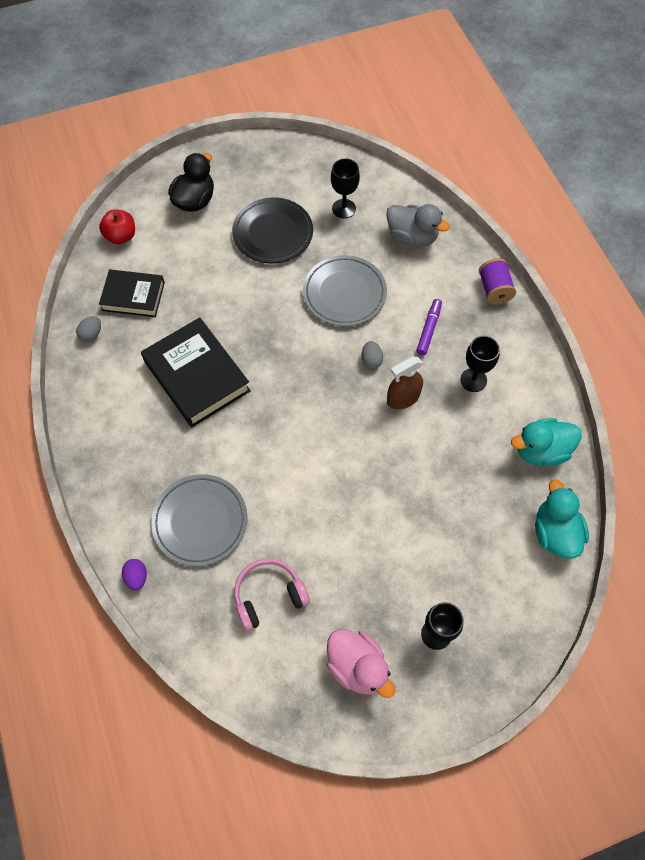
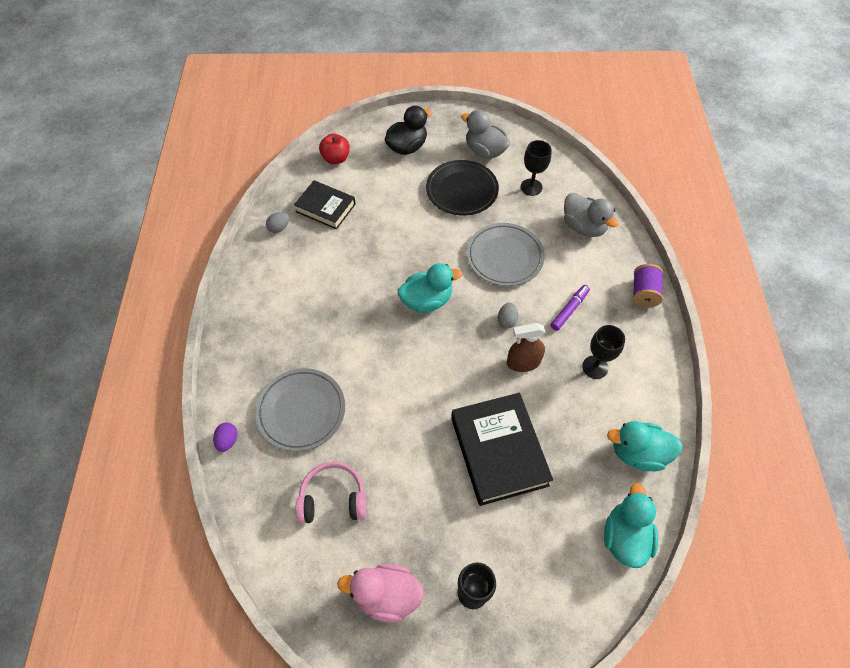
camera: 20 degrees right, 5 degrees down
(197, 376) = (350, 287): black book -> black book (499, 451)
(280, 181) = (485, 151): none -> grey duck
(283, 365) = (427, 301): none -> turquoise duck
(357, 666) = (386, 595): pink duck -> pink duck turned 120 degrees clockwise

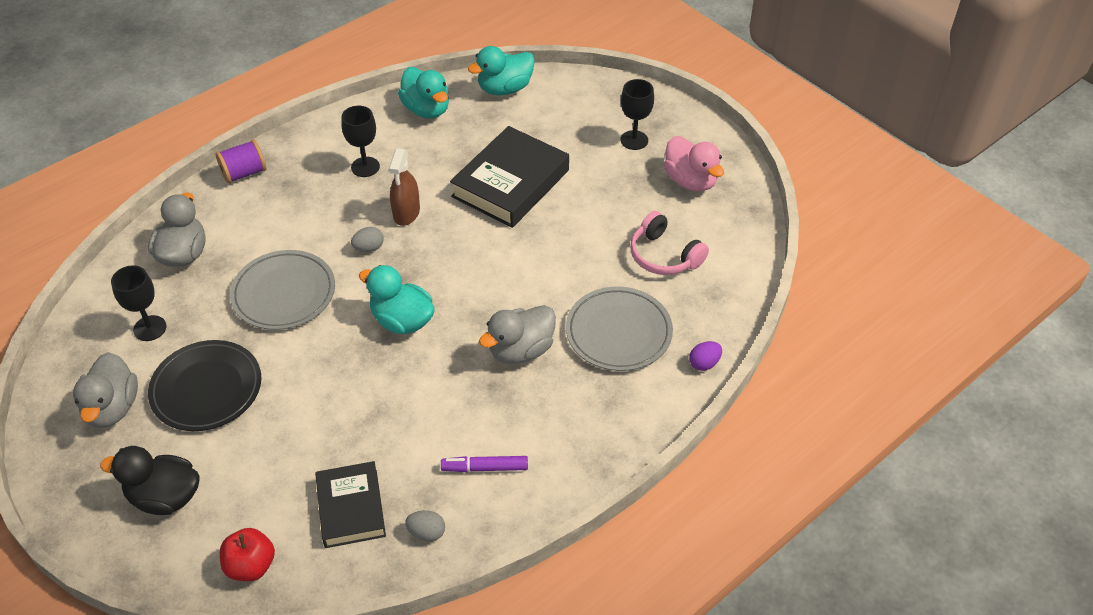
camera: 130 degrees left, 10 degrees down
(343, 346) = (521, 350): none -> grey duck
(523, 362) = (406, 213): brown spray bottle -> brown spray bottle turned 60 degrees clockwise
(569, 310) = (313, 212): purple marker -> purple marker (485, 468)

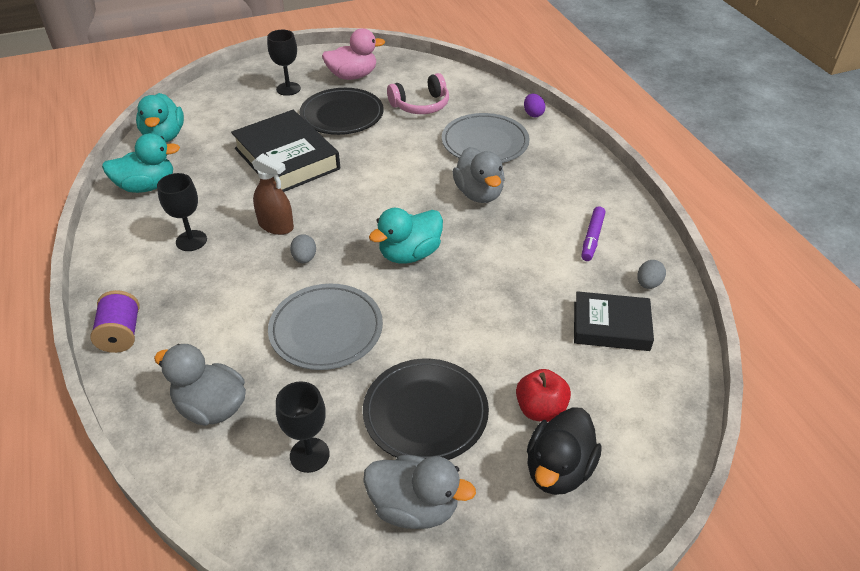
camera: 70 degrees left, 5 degrees down
(251, 566) = (659, 408): red apple -> red apple (540, 409)
(608, 198) = (342, 115): none -> black plate

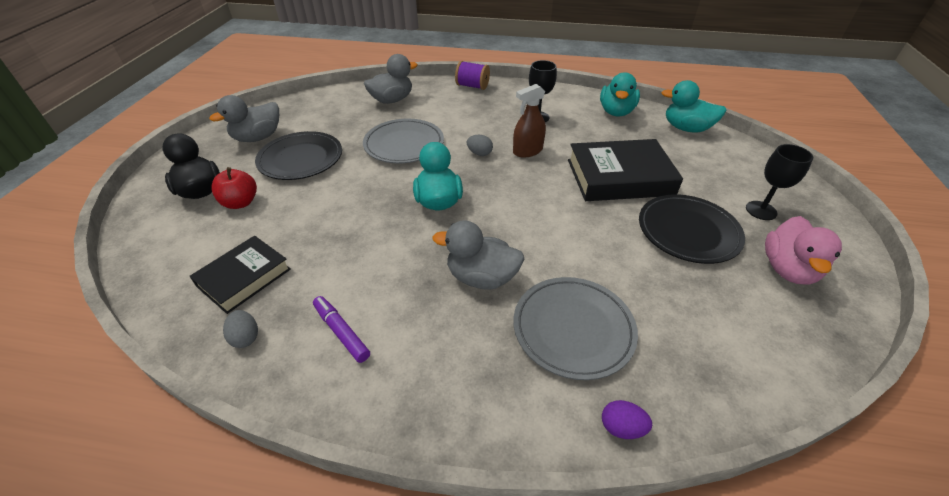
camera: 120 degrees right, 0 degrees up
(309, 455) = (328, 118): black goblet -> none
(421, 105) = (691, 305): pink headphones -> none

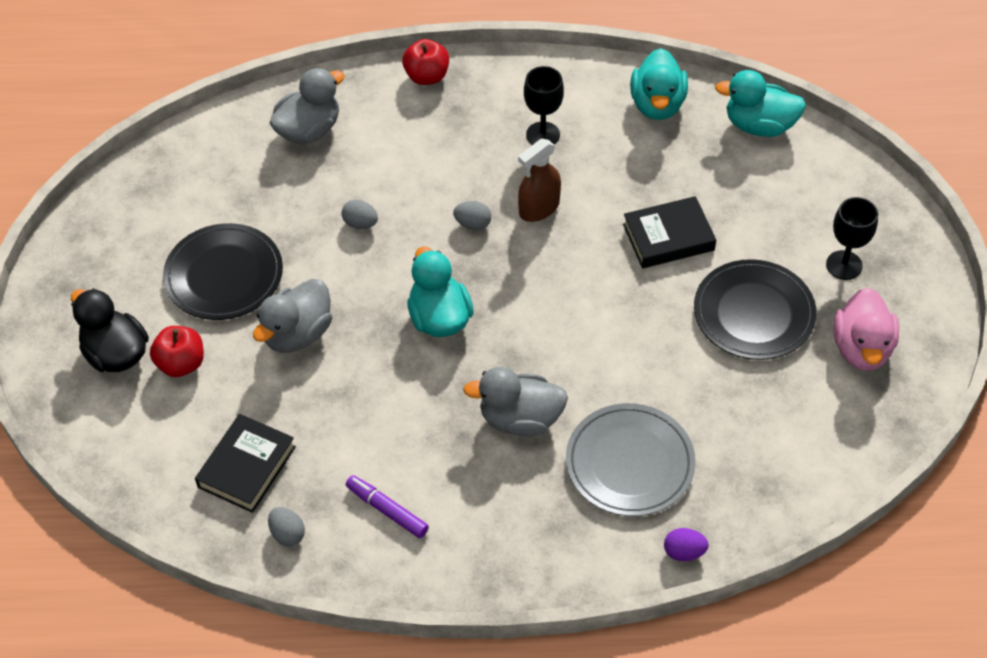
camera: 10 degrees left, 10 degrees up
(258, 137) = (139, 244): grey duck -> grey duck (297, 334)
(404, 144) = (360, 223): grey plate -> grey egg
(472, 86) = (427, 76): purple spool -> red apple
(619, 177) = (668, 237): black book -> black book, size x0.63

